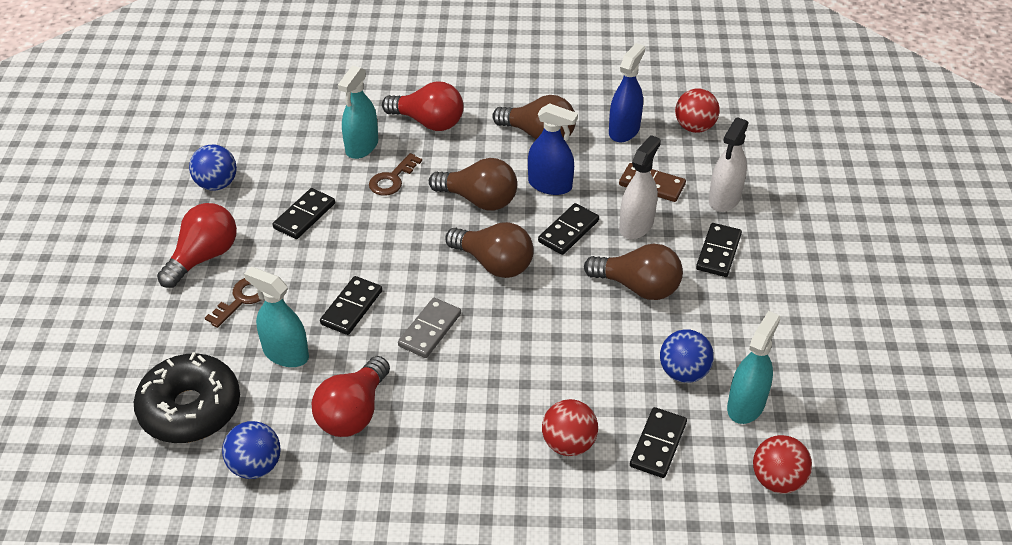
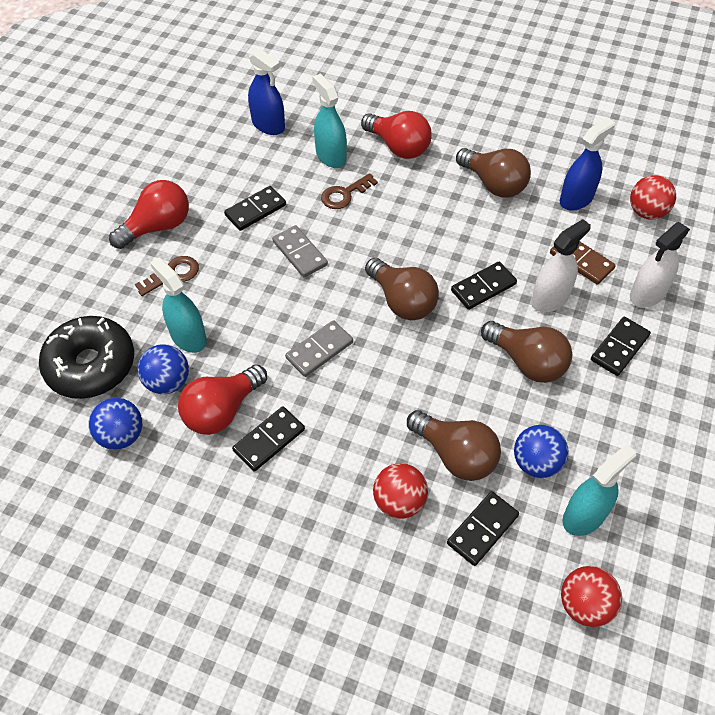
camera: 20 degrees right, 10 degrees up
(217, 184) = (195, 161): blue ball -> blue ball (168, 382)
(351, 307) = (260, 309): black domino -> black domino (269, 440)
(362, 146) = (331, 156): turquoise spray bottle -> turquoise spray bottle turned 105 degrees clockwise
(369, 245) = (299, 253): none -> grey domino
(479, 200) = (413, 234): brown light bulb -> brown light bulb (455, 455)
(550, 185) = (484, 236): blue spray bottle -> blue spray bottle (268, 125)

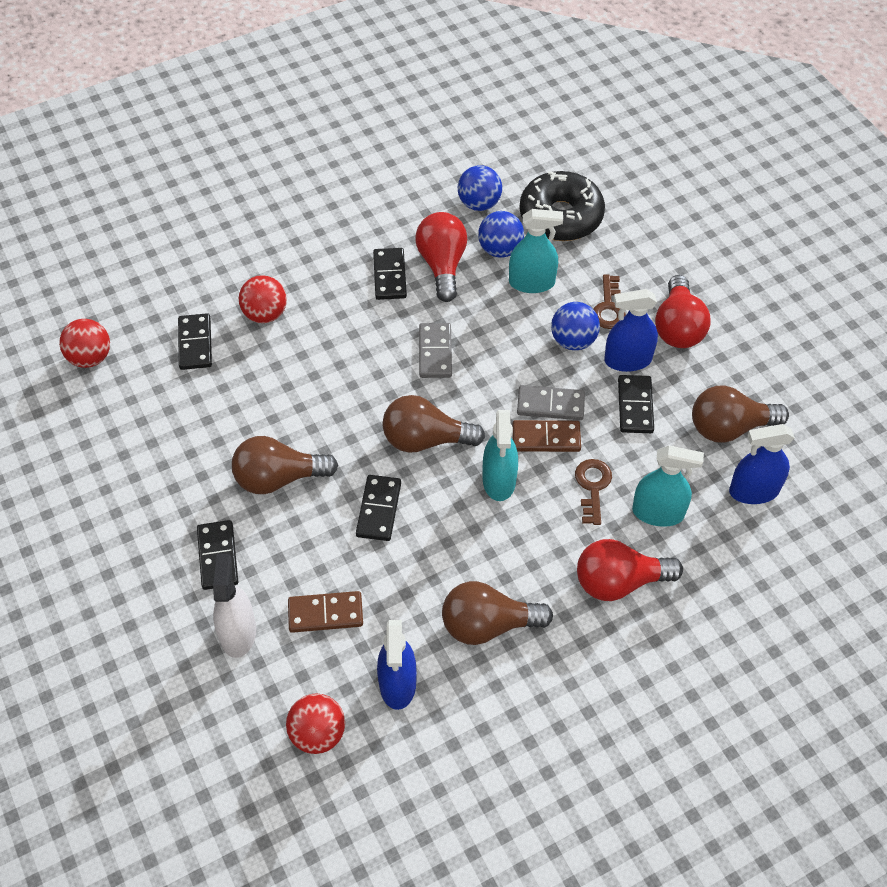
camera: 130 degrees right, 0 degrees up
(217, 236) = (627, 360): none -> blue spray bottle
(330, 239) = (546, 438): none -> brown domino
(455, 455) = (260, 370): brown light bulb -> brown light bulb (729, 428)
(536, 463) = (200, 412): blue ball -> blue ball (573, 341)
(550, 298) = (315, 550): white spray bottle -> none
(584, 516) = (135, 407): turquoise spray bottle -> turquoise spray bottle (499, 480)

